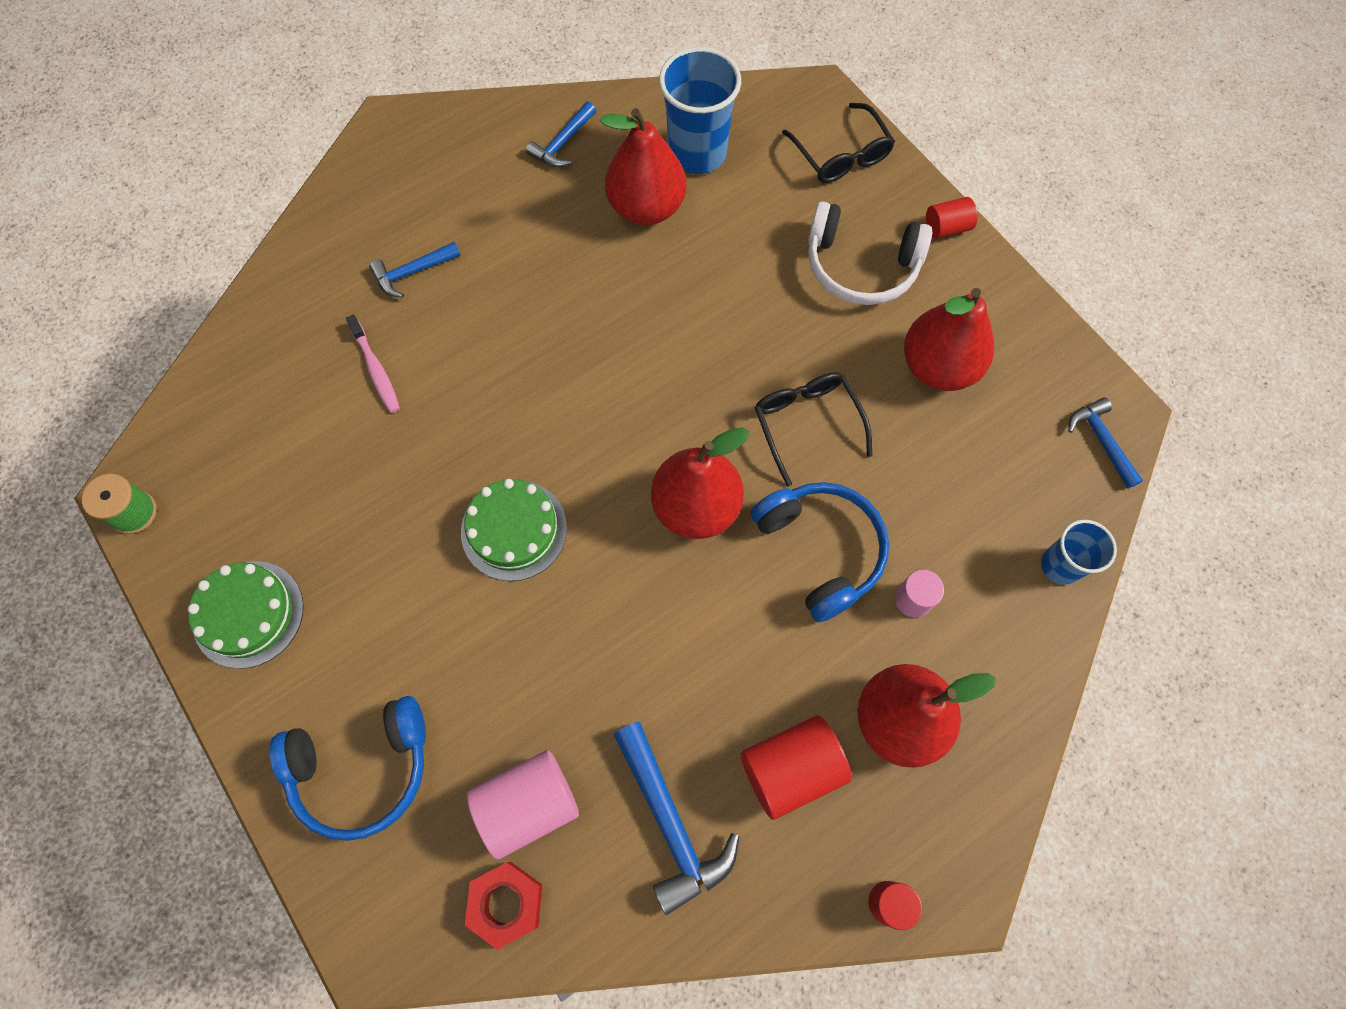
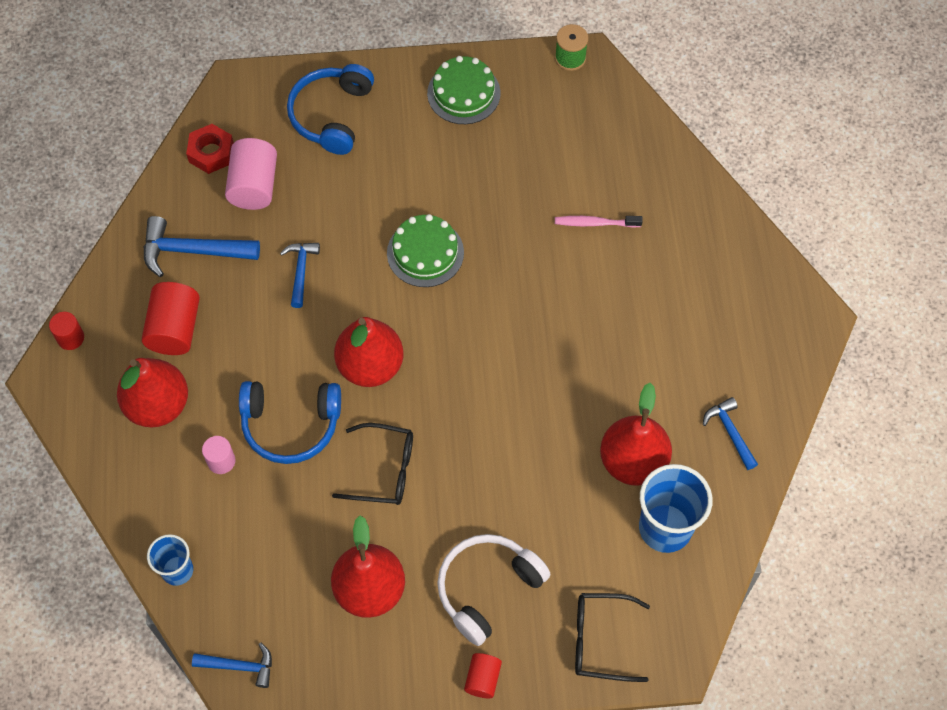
camera: 120 degrees right, 5 degrees down
(412, 272) = (664, 277): blue hammer -> blue hammer (301, 271)

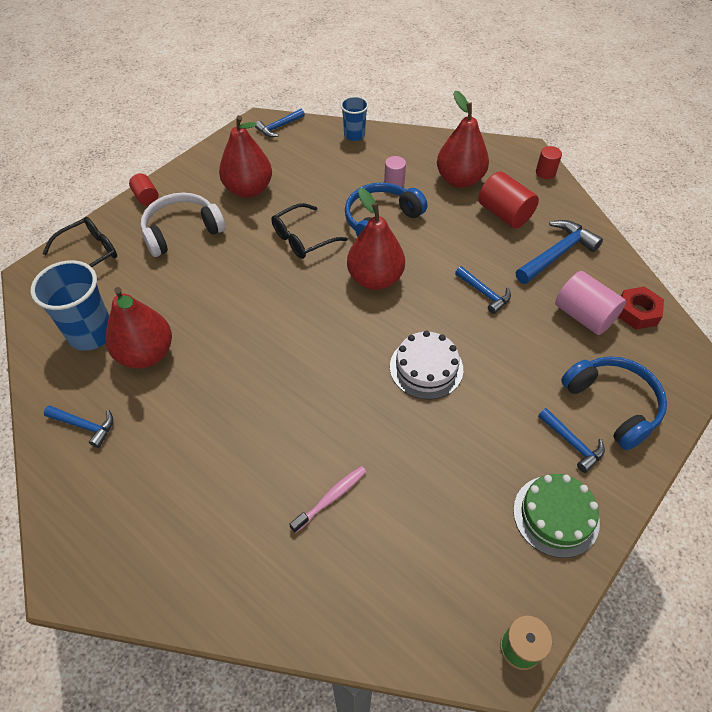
camera: 135 degrees right, 10 degrees down
(394, 118) = (572, 443): none -> blue hammer
(425, 253) = (426, 368): green cake -> white cake
(487, 588) = (182, 231): white headphones -> white headphones turned 120 degrees counterclockwise

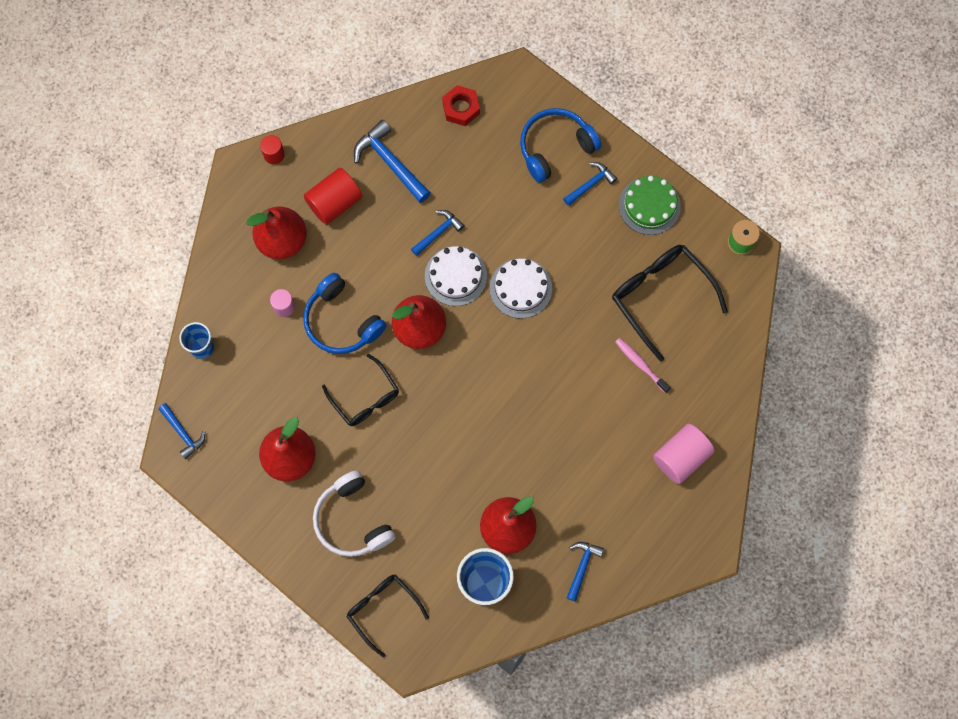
camera: 90 degrees left, 20 degrees up
(146, 197) = (299, 567): red cylinder -> none
(425, 527) = (661, 297): none -> black glasses
(436, 308) = (455, 276): none -> white cake
(584, 316) = (464, 152): pink cylinder -> pink cylinder (681, 457)

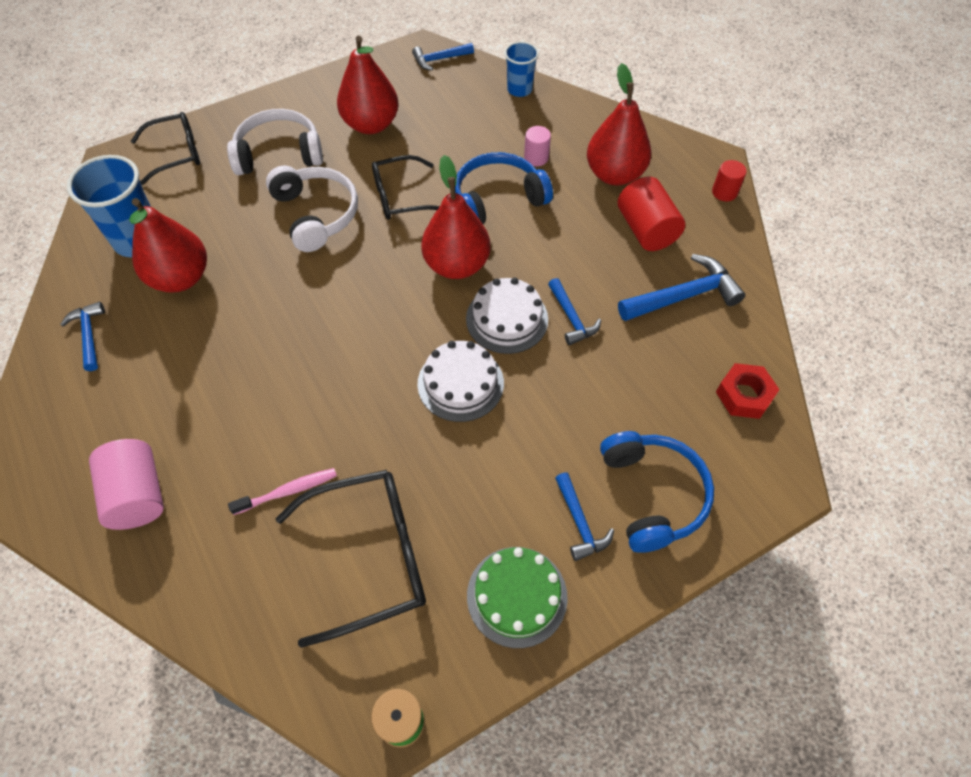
camera: 110 degrees right, 15 degrees down
(408, 456) = (316, 214): none -> white headphones
(582, 567) = (89, 335): blue hammer -> blue hammer turned 150 degrees counterclockwise

